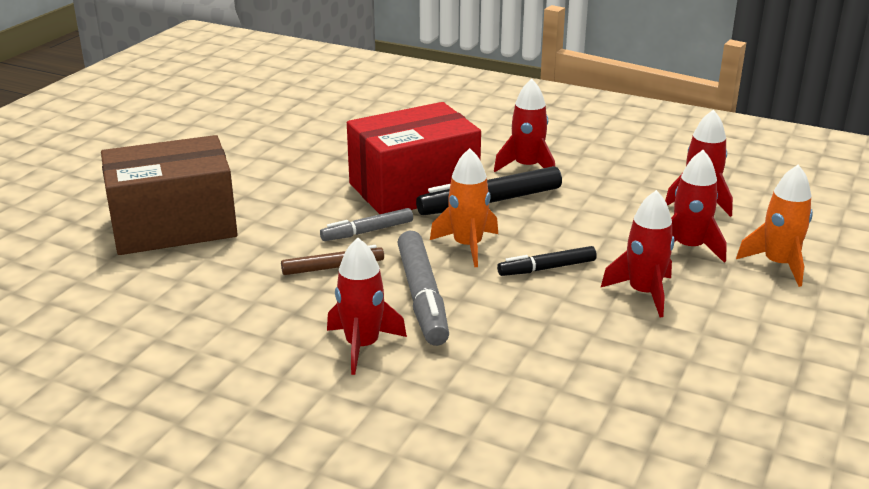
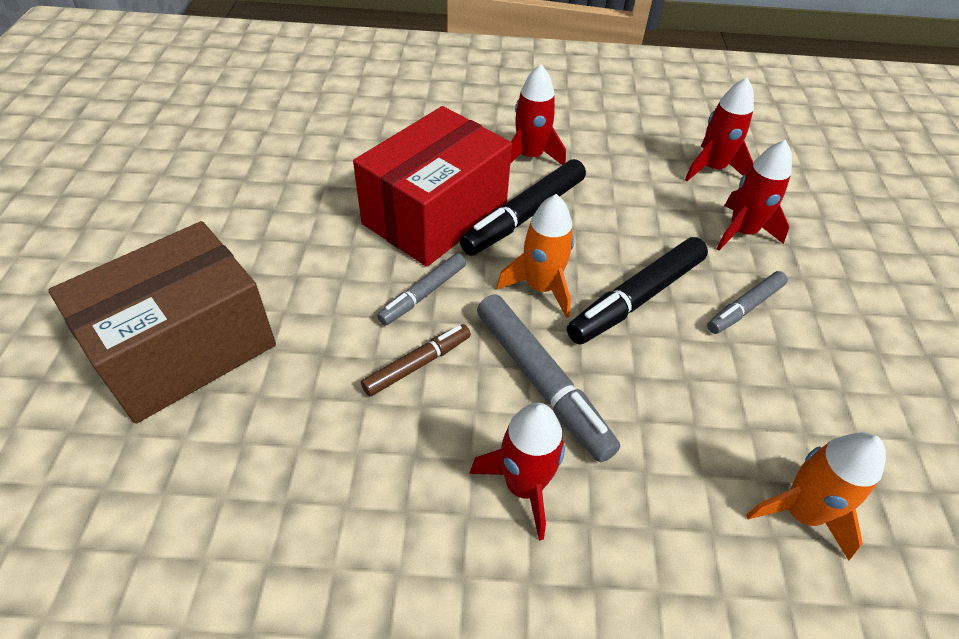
camera: 25 degrees left, 20 degrees up
(547, 268) = (636, 298): black marker -> black marker, size x1.67
(643, 293) = (744, 307): red rocket -> grey marker
(778, 264) = (827, 234): orange rocket -> orange rocket (801, 512)

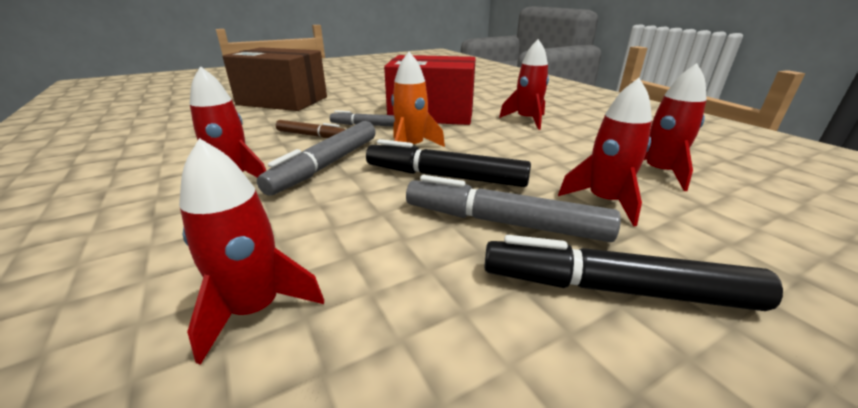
camera: 60 degrees right, 20 degrees down
(524, 216) = (469, 130): black marker -> black marker (614, 289)
(744, 307) = (504, 222): grey marker -> grey marker, size x1.67
(801, 512) = (255, 309): orange rocket -> red rocket

